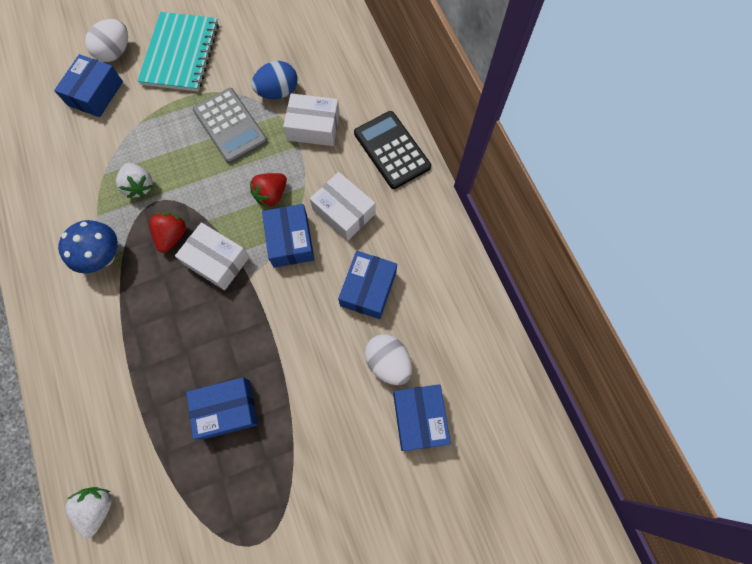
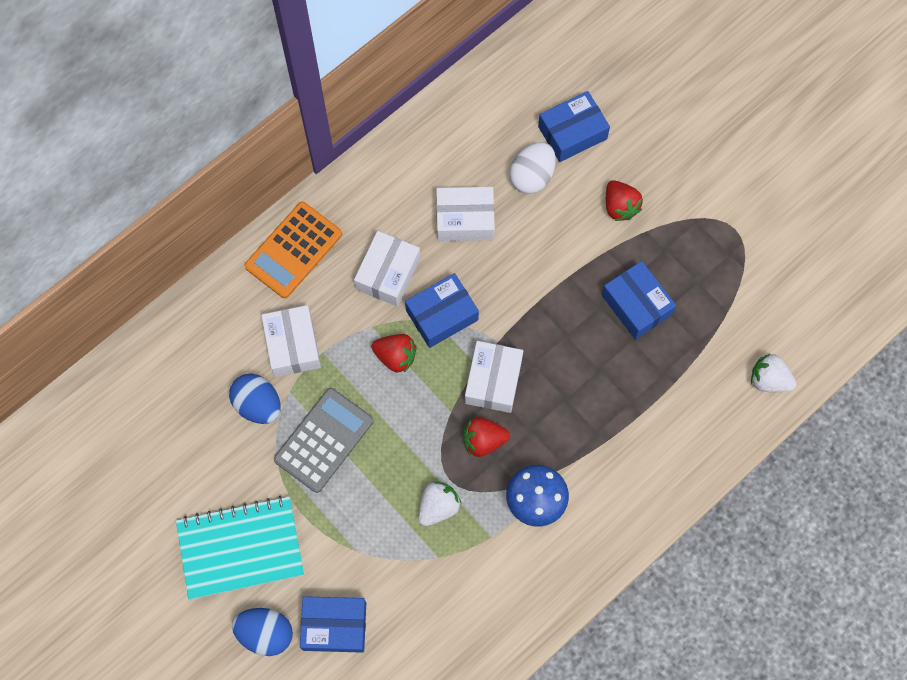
camera: 110 degrees left, 0 degrees up
(98, 507) = (769, 380): white strawberry -> white strawberry turned 45 degrees clockwise
(115, 52) = (265, 633): white egg -> blue egg
(327, 434) = (620, 207): none -> red strawberry
(368, 289) = (465, 219): blue box -> white box
(392, 150) = (293, 250): black calculator -> orange calculator

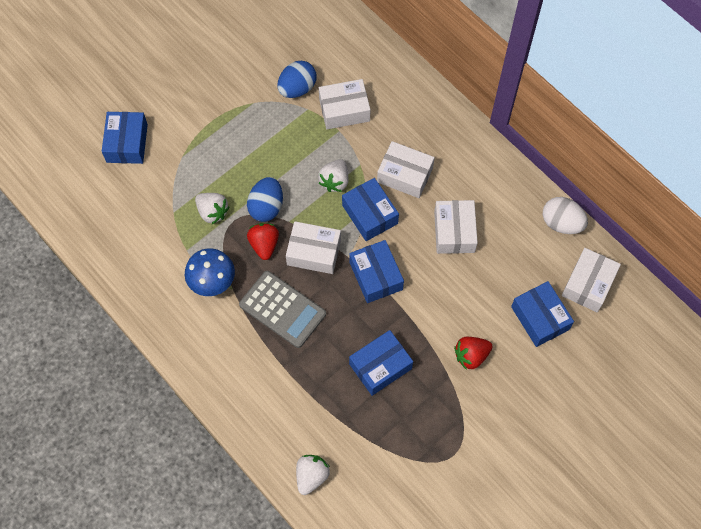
camera: 90 degrees right, 5 degrees down
(240, 548) = (188, 81): turquoise notebook -> none
(265, 633) = (125, 99): blue egg -> blue egg (266, 207)
(293, 250) = (423, 108): orange calculator -> none
(324, 440) = (268, 133): grey calculator -> grey calculator (282, 309)
(395, 356) = (335, 181): red strawberry -> white strawberry
(523, 309) = (376, 276): none -> blue box
(530, 80) = (588, 284): none -> white box
(532, 176) = (496, 284): white egg -> white egg (561, 223)

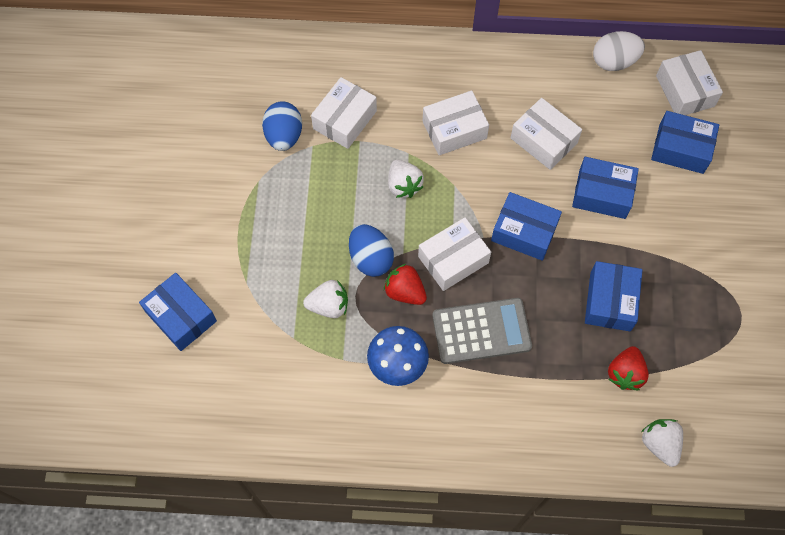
camera: 45 degrees left, 0 degrees up
(370, 214) = (463, 186): blue box -> blue box (602, 194)
(471, 356) = (666, 226): red strawberry -> red strawberry (625, 373)

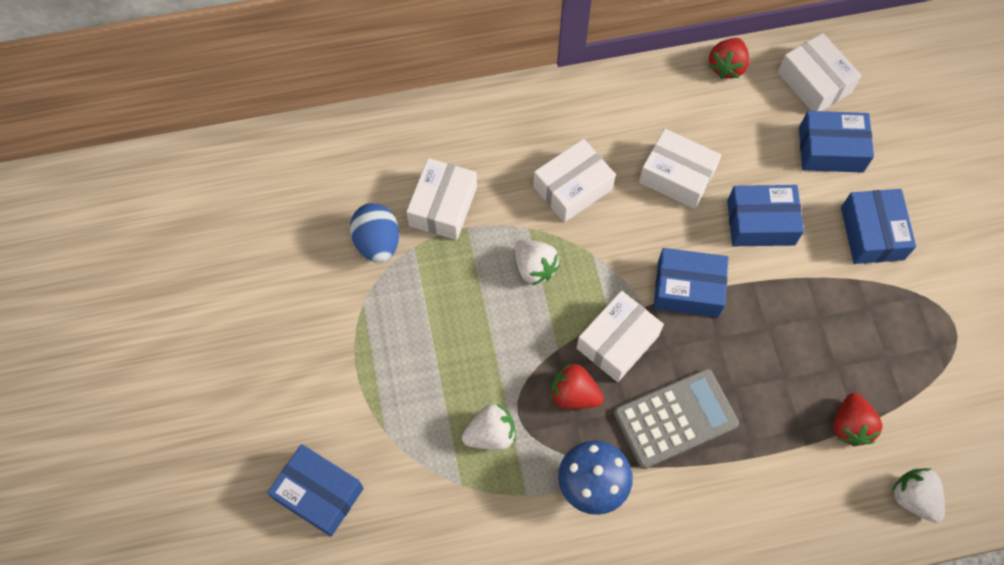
camera: 15 degrees left, 0 degrees up
(370, 258) = (522, 365): blue egg -> none
(610, 301) = (808, 345): blue box -> blue box (872, 233)
(614, 62) = (727, 67): white egg -> red strawberry

